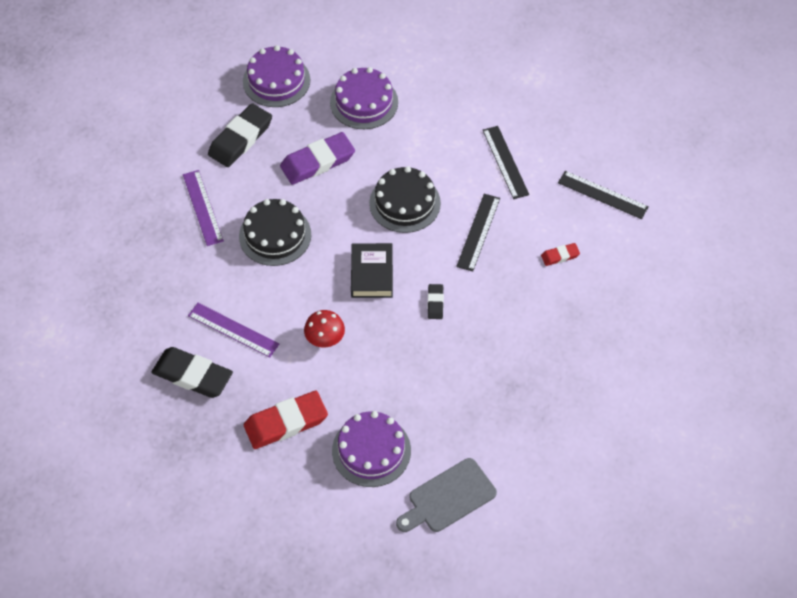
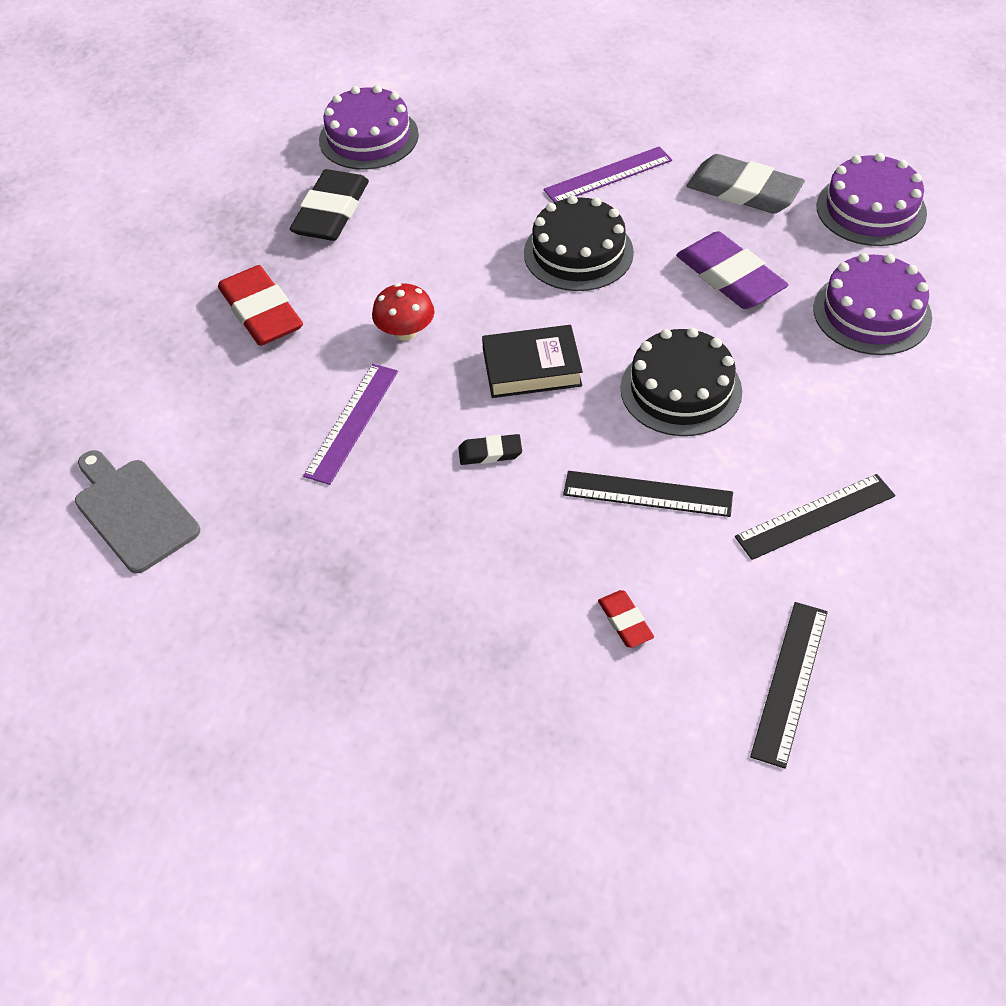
camera: 85 degrees right, 5 degrees down
(233, 330) = (408, 237): purple ruler -> purple ruler (352, 422)
(240, 139) = (743, 191): black eraser -> grey eraser
(371, 450) = (216, 409): purple cake -> purple cake (368, 137)

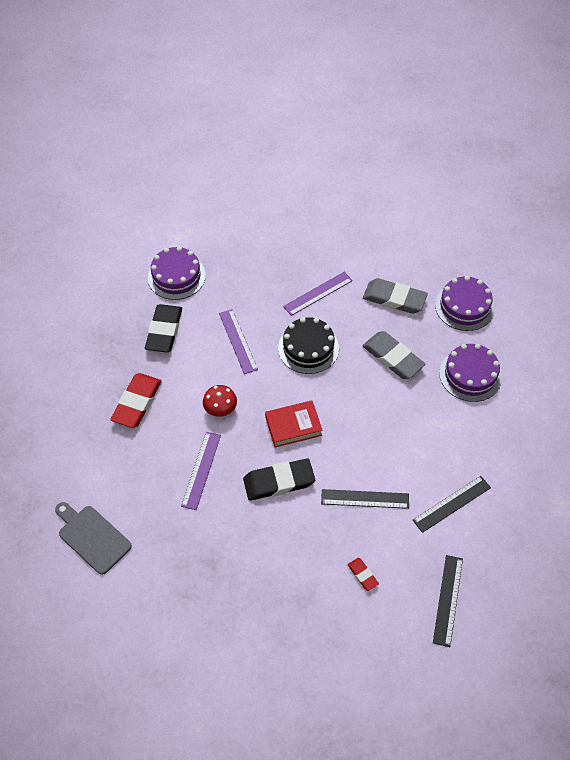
camera: 10 degrees left, 5 degrees up
(261, 312) = (137, 402): red eraser -> red eraser turned 60 degrees clockwise
(456, 234) = (238, 341): none -> purple ruler
(490, 453) = (279, 482): black eraser -> black eraser, size x2.05
(532, 368) = (293, 426): black book -> red book
(681, 389) = (374, 433): black cake -> none
(729, 277) = (392, 358): purple eraser -> grey eraser

